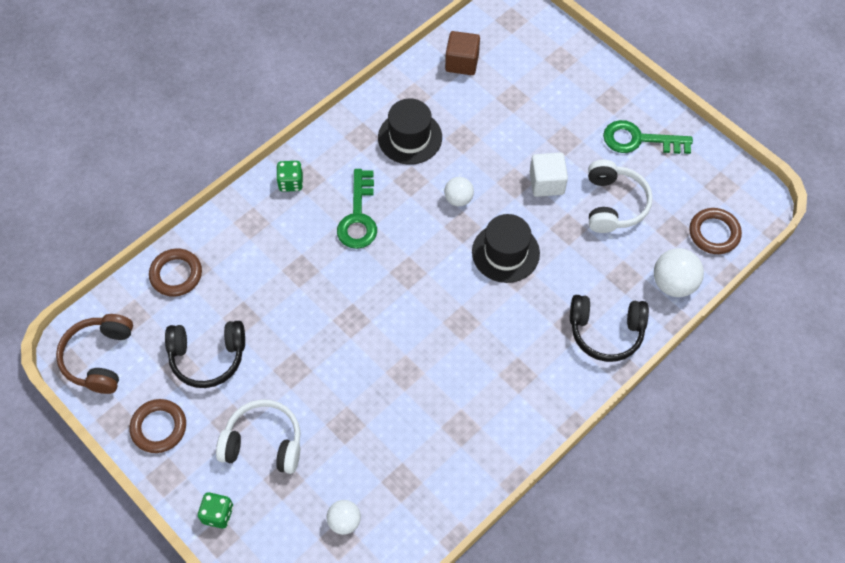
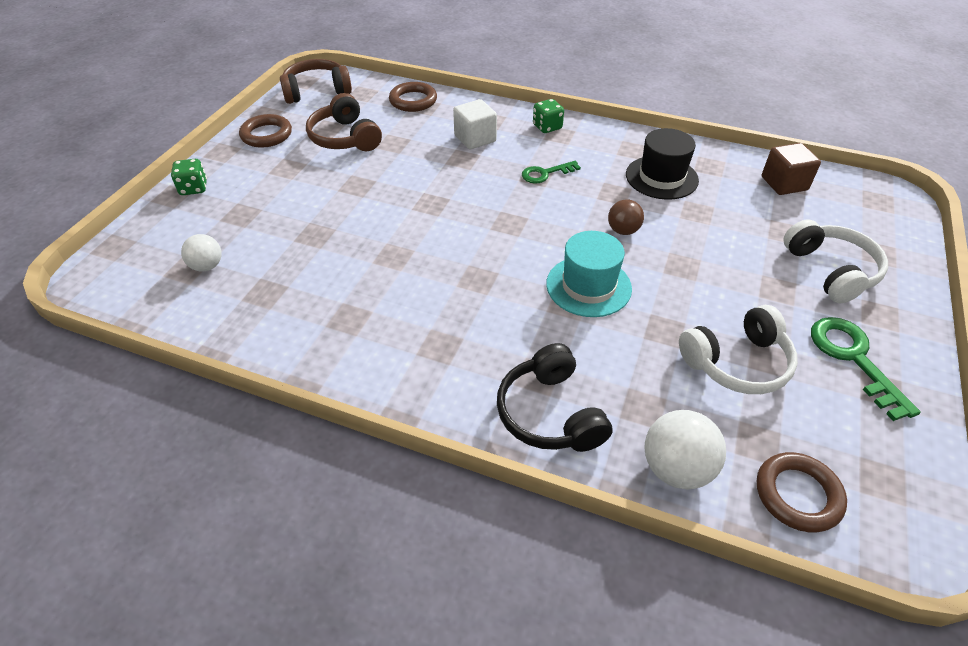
camera: 65 degrees right, 15 degrees down
(208, 357) = (345, 138): black headphones -> brown headphones
(263, 443) = (274, 192): white headphones -> white headphones (830, 271)
(358, 217) = (545, 174): green key -> green key, size x0.63
(458, 199) = (623, 230): white ball -> brown ball
(505, 252) = (588, 286): black hat -> turquoise hat
(546, 183) = (707, 292): white cube -> white cube (475, 138)

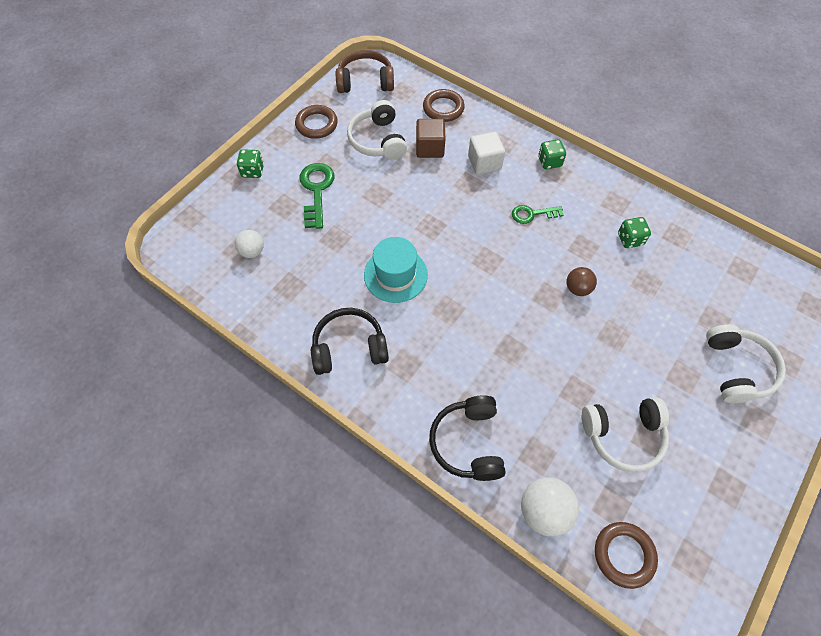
camera: 15 degrees right, 15 degrees up
(345, 138) = (378, 140): brown headphones -> white headphones
(361, 342) = (349, 348): none -> black headphones
(588, 286) = (532, 337): turquoise hat -> turquoise hat (395, 275)
(661, 177) = (630, 239): black hat -> green dice
(784, 183) = (735, 269): brown cube -> brown cube (430, 148)
(853, 359) = (717, 455): green key -> green key (316, 190)

